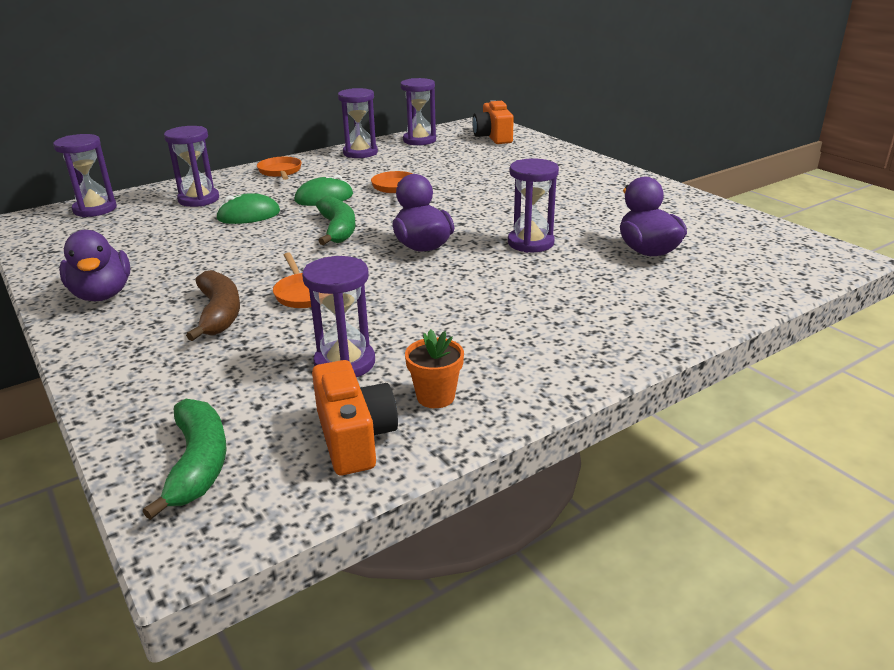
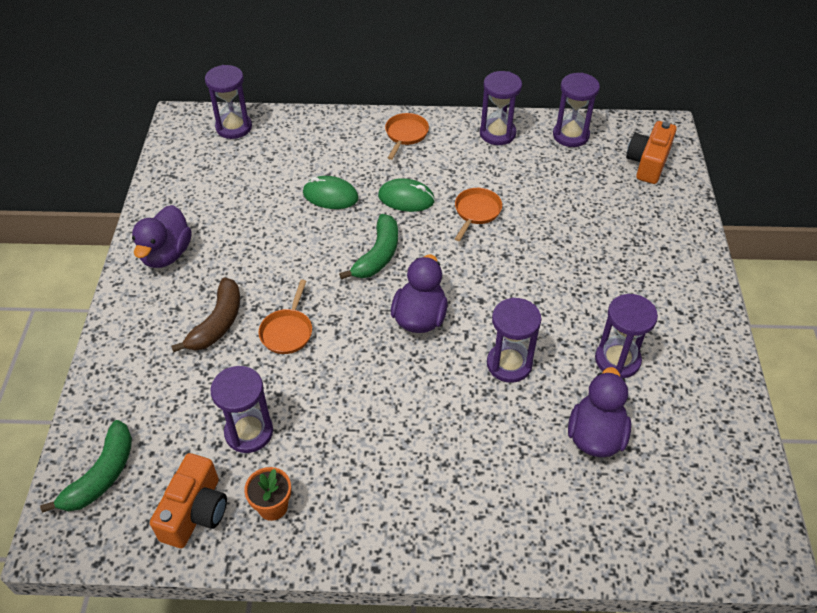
camera: 35 degrees right, 20 degrees up
(199, 199) = (313, 150): purple hourglass -> purple hourglass (617, 360)

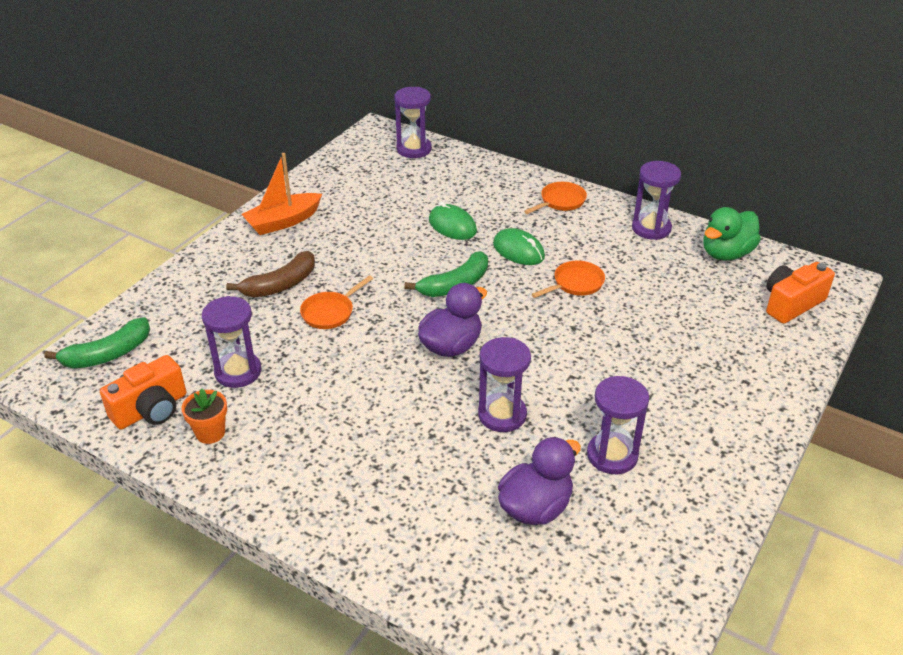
camera: 30 degrees right, 10 degrees down
(166, 254) = (283, 222): purple duck -> orange boat
(570, 135) = (726, 253): purple hourglass -> green duck

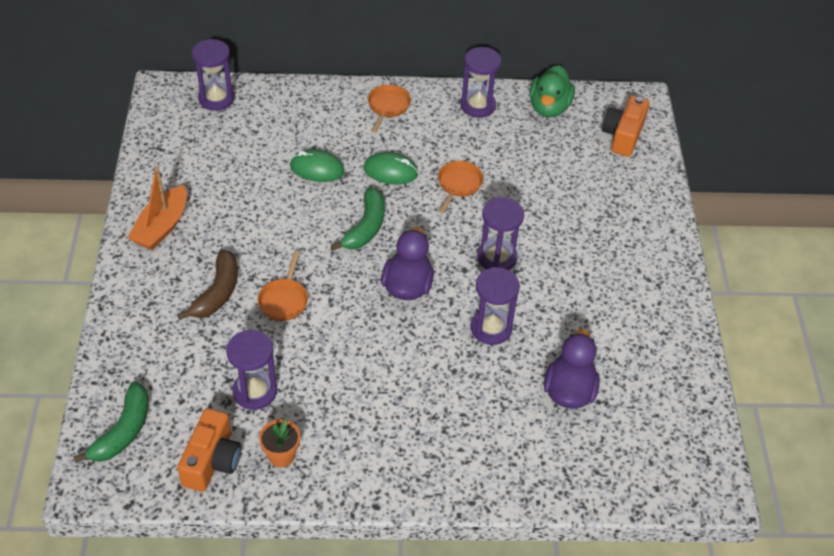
camera: 35 degrees left, 10 degrees up
(612, 455) = (590, 324): purple hourglass -> purple hourglass (496, 257)

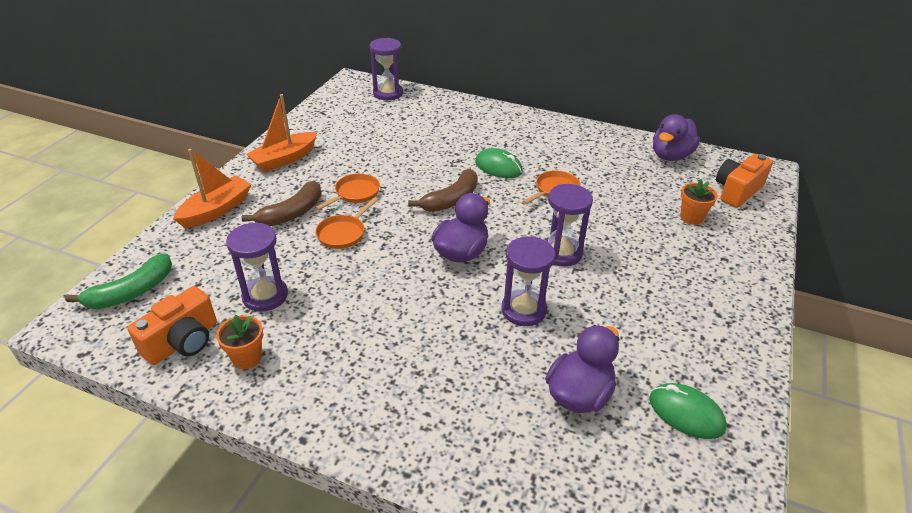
camera: 25 degrees right, 10 degrees down
(136, 313) = (216, 210): none -> orange boat
(317, 168) = (436, 151): green mouse -> green mouse (686, 413)
(366, 227) = (451, 200): green banana -> brown banana
(387, 106) = (522, 125): orange pan -> orange pan (355, 193)
(478, 105) = (603, 141): purple hourglass -> none
(549, 107) = (670, 156): green duck -> purple duck
(593, 180) = (691, 217): none -> orange flower pot

